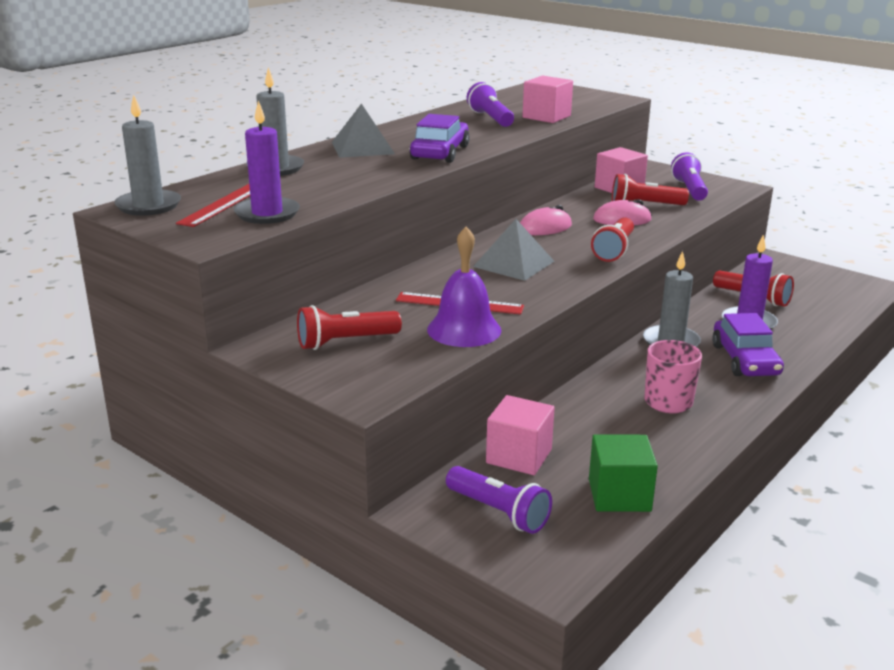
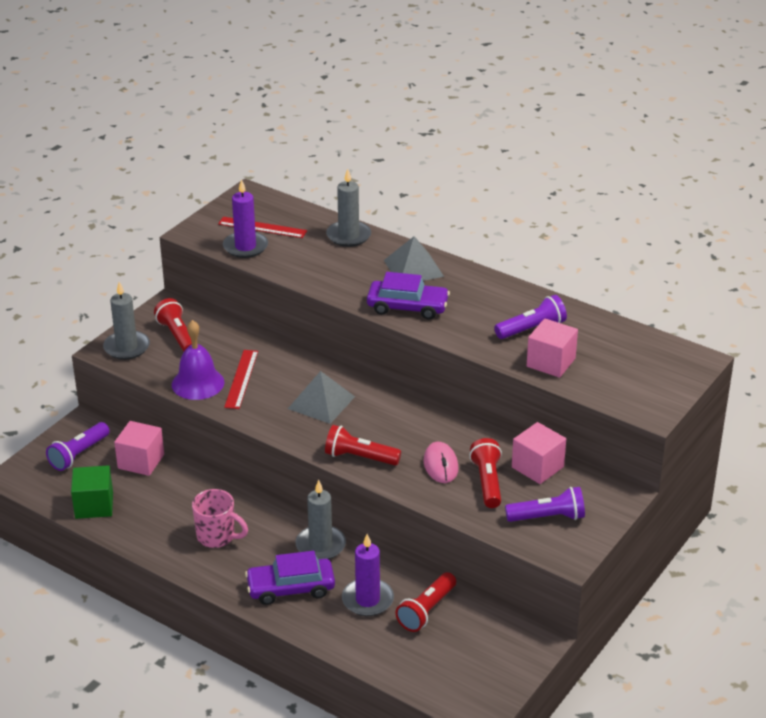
camera: 85 degrees right, 10 degrees up
(148, 206) = (257, 201): grey candle -> grey candle (126, 347)
(545, 228) = (409, 418): pink mouse -> none

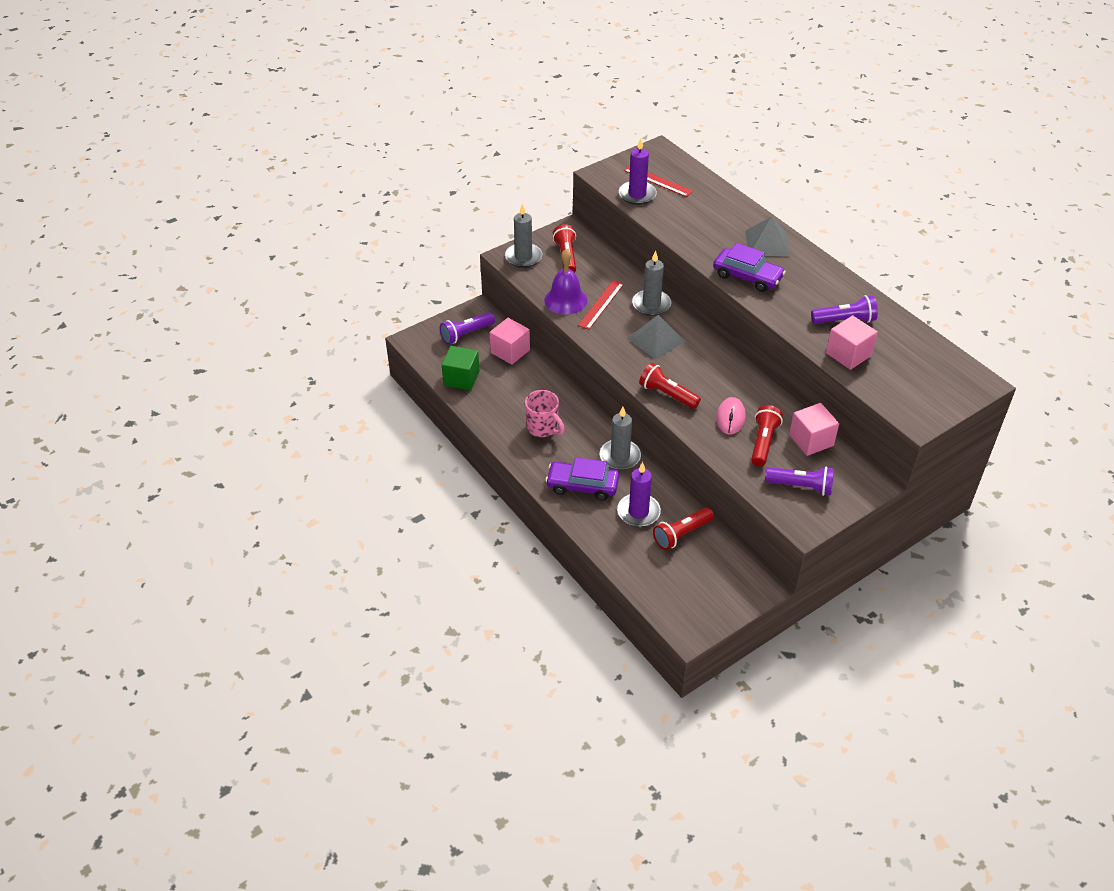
camera: 20 degrees right, 10 degrees up
(348, 236) = (725, 203): grey candle -> grey candle (651, 304)

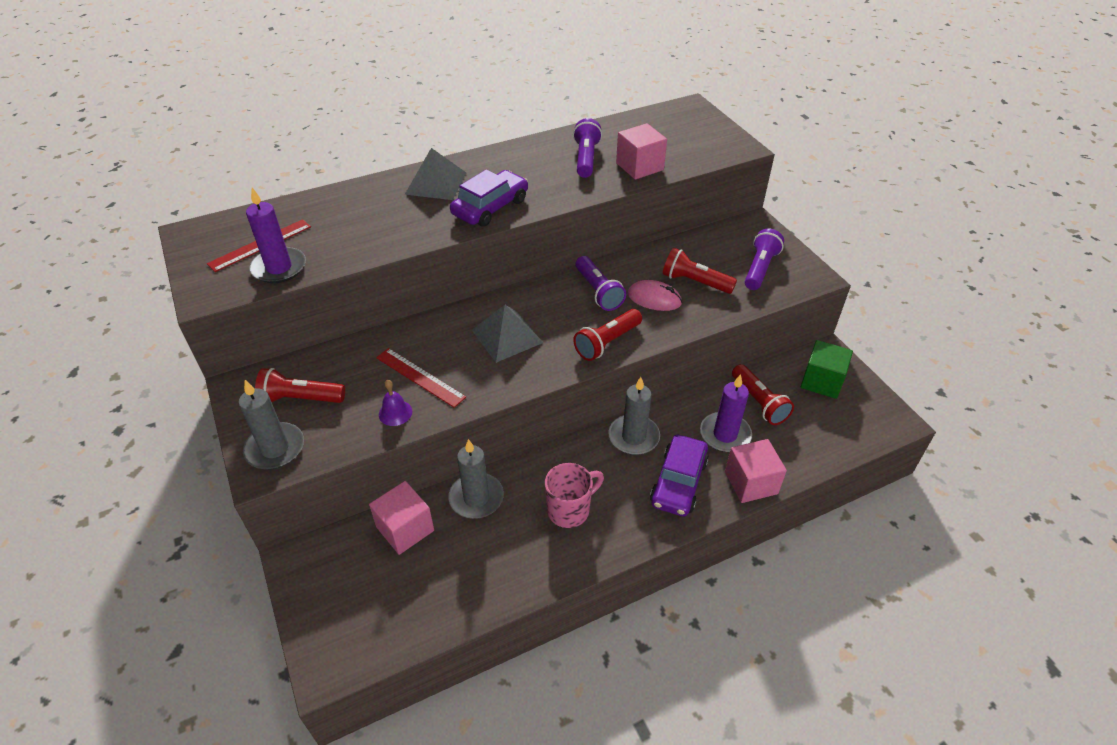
camera: 80 degrees left, 0 degrees up
(461, 378) = (442, 602): green cube -> green cube (821, 381)
(466, 334) = (344, 583): purple flashlight -> purple flashlight (598, 292)
(565, 300) = (395, 413): purple bell -> purple bell, size x0.53
(651, 304) = (439, 329): grey candle -> grey candle (476, 498)
(811, 440) = (694, 249): pink cube -> pink cube (751, 482)

